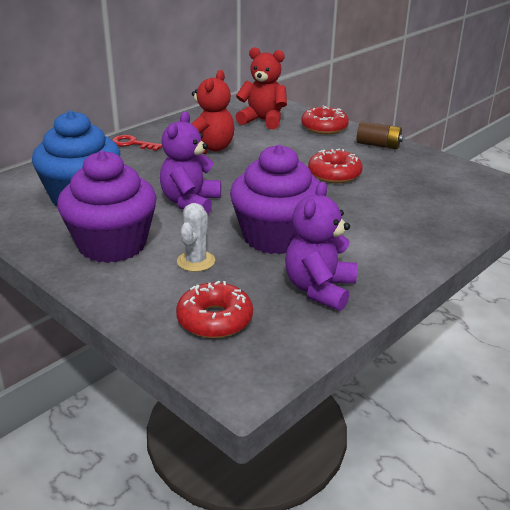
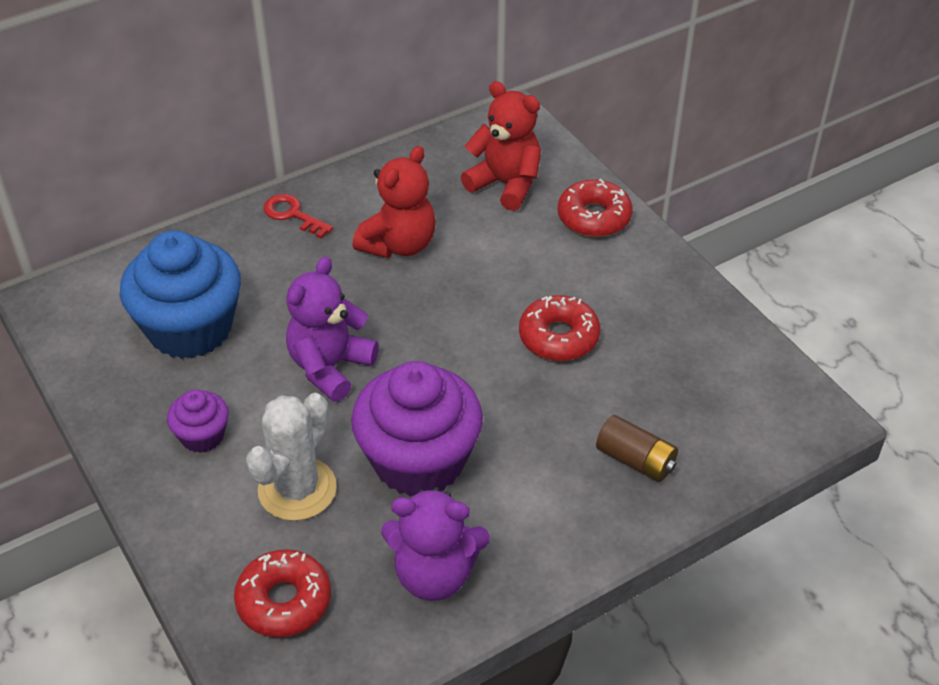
camera: 15 degrees right, 15 degrees up
(112, 244) = (202, 436): purple cupcake -> purple cupcake, size x0.48
(196, 261) = (297, 489): white cactus -> white cactus, size x1.55
(319, 289) = (434, 574): purple teddy bear -> purple teddy bear turned 120 degrees counterclockwise
(378, 145) = (658, 276): brown battery -> brown battery (635, 460)

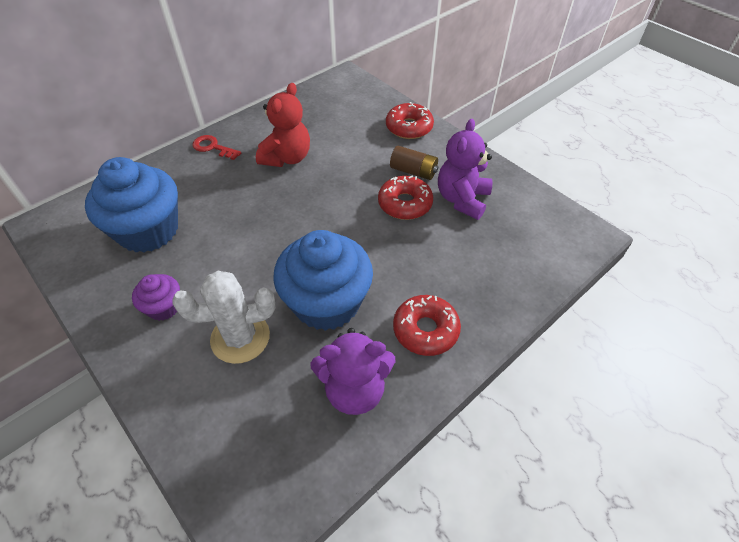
camera: 10 degrees left, 5 degrees up
(284, 601) = (241, 431): red donut -> red donut (425, 330)
(297, 489) = (240, 338): white cactus -> white cactus turned 60 degrees clockwise
(330, 367) = (252, 244): purple teddy bear -> purple teddy bear (462, 199)
(419, 460) = (326, 302): purple cupcake -> blue cupcake
(505, 184) = (349, 114): red teddy bear -> none
(635, 460) = (477, 280): brown battery -> brown battery (413, 171)

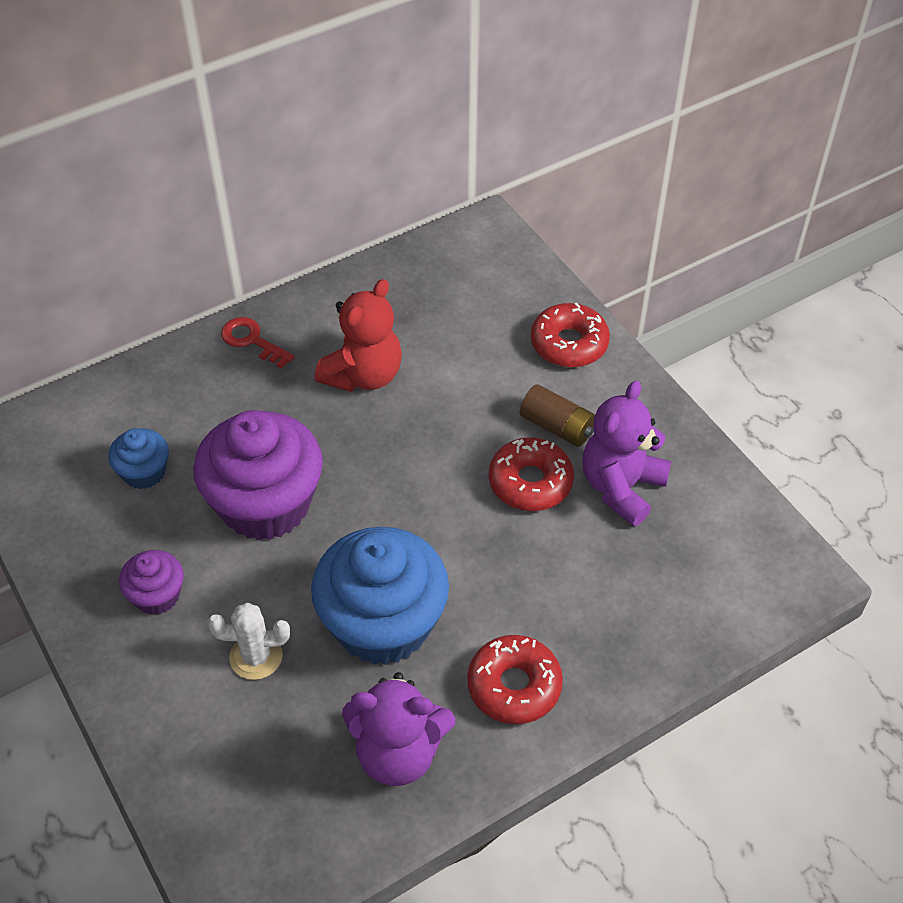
camera: 10 degrees right, 0 degrees up
(148, 230) = (144, 472): blue cupcake -> blue cupcake, size x0.48
(234, 239) = (265, 504): none -> purple cupcake
(240, 338) = (256, 656): white cactus -> white cactus, size x0.65

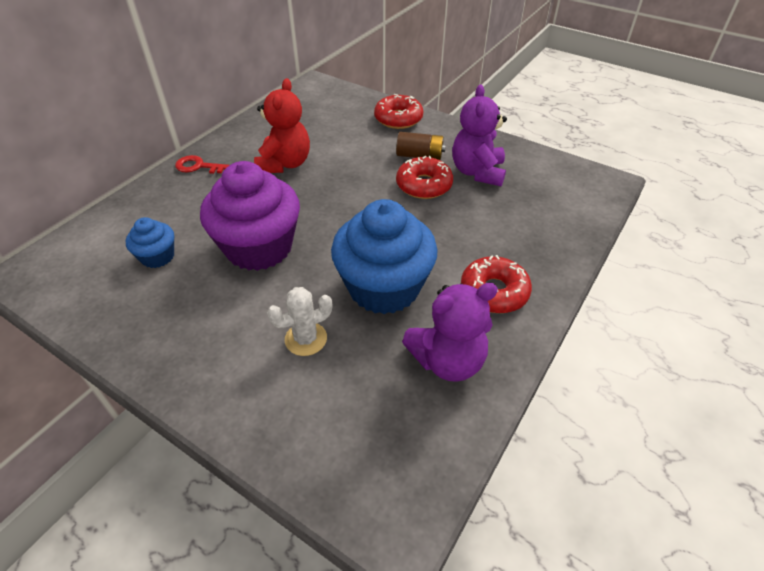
camera: 25 degrees left, 5 degrees down
(157, 595) = (207, 327): purple cupcake -> none

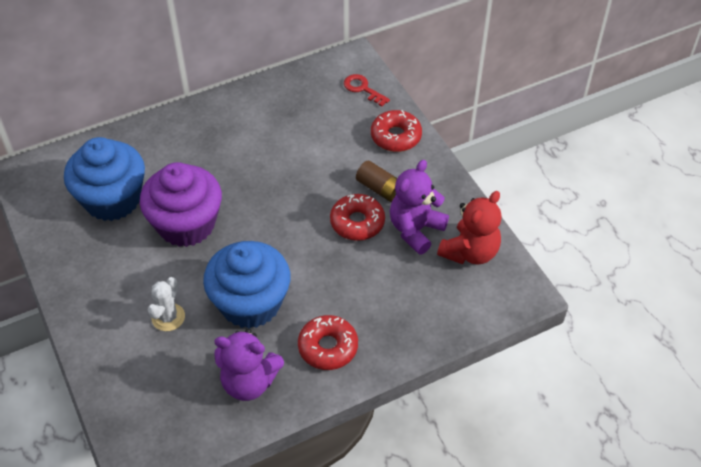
camera: 30 degrees right, 5 degrees up
(157, 256) = (112, 199): blue cupcake -> blue cupcake, size x2.07
(199, 166) = (191, 121): red key -> red key (362, 89)
(285, 164) = (259, 148): red teddy bear -> red teddy bear (470, 252)
(306, 339) = (168, 317): white cactus -> white cactus turned 75 degrees counterclockwise

